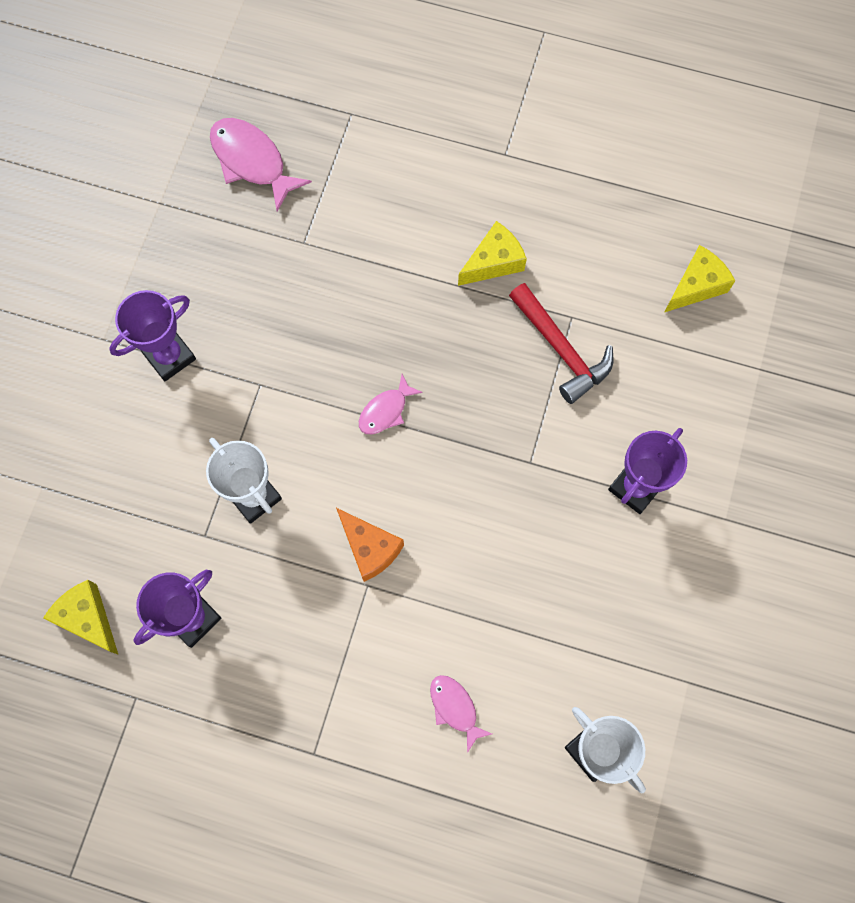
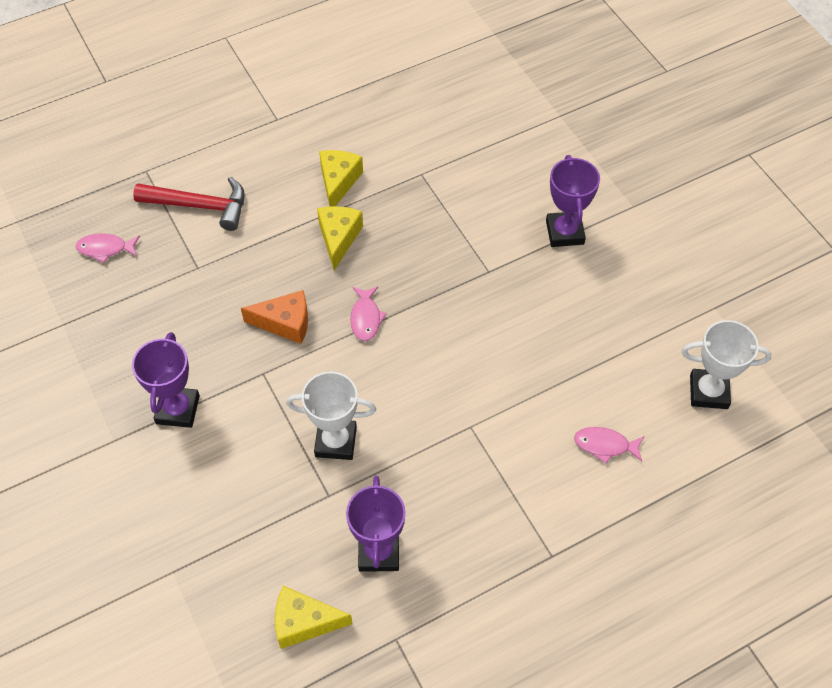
camera: 45 degrees left, 15 degrees down
(252, 161) = (105, 249): pink fish -> pink fish, size x0.58
(370, 548) = (447, 404): orange cheese -> orange cheese (285, 323)
(561, 349) = (435, 196): red hammer -> red hammer (200, 206)
(696, 286) = (474, 101): yellow cheese -> yellow cheese (338, 238)

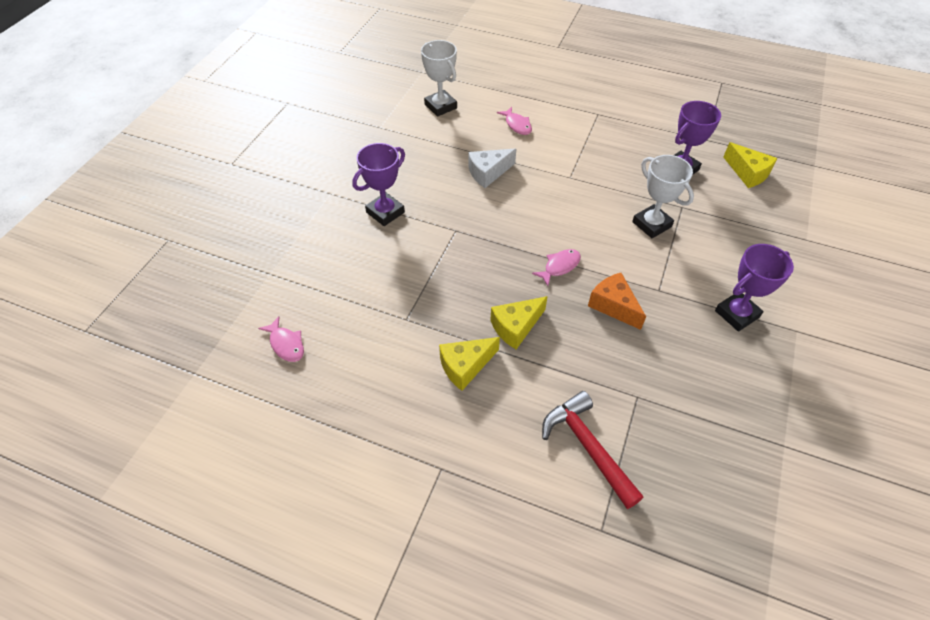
camera: 130 degrees left, 5 degrees down
(105, 249) = (700, 482): pink fish -> pink fish (286, 344)
(546, 355) = (488, 173): none -> white cheese

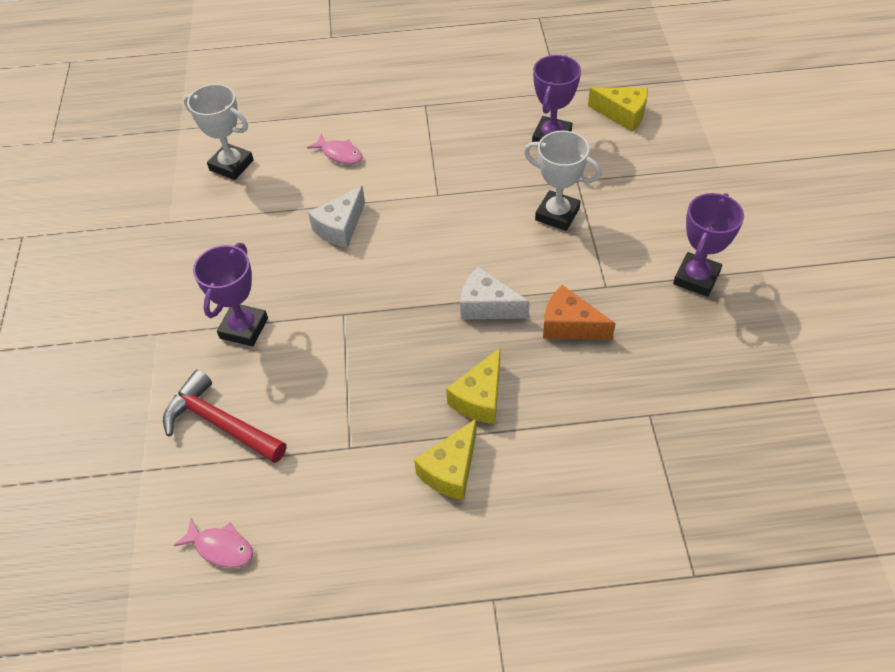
camera: 25 degrees left, 0 degrees up
(559, 266) = (487, 306): pink fish -> white cheese
(587, 447) = (631, 495): red hammer -> red hammer (220, 423)

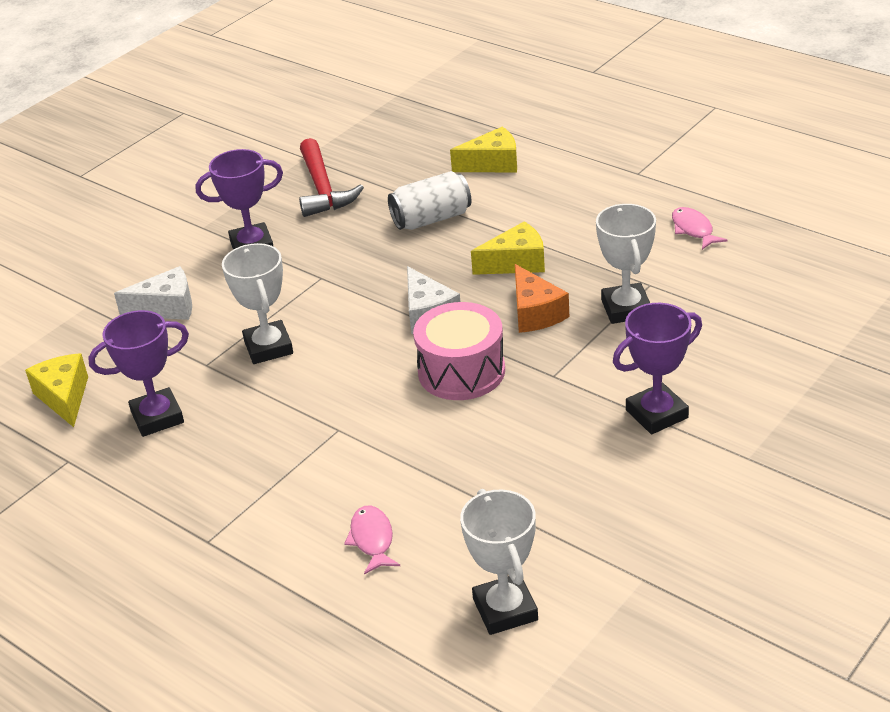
camera: 135 degrees left, 15 degrees down
(220, 423) = (743, 351): red hammer -> red hammer (323, 189)
(221, 548) = (805, 277): pink fish -> pink fish (693, 230)
(340, 227) = (468, 454): white cheese -> white cheese (167, 307)
(346, 408) = (626, 308): none -> white trophy
(409, 277) = (461, 371): none -> pink drum
(451, 470) = (589, 237): yellow cheese -> yellow cheese (492, 164)
(569, 325) = (387, 269): orange cheese -> orange cheese (535, 313)
(605, 399) = (431, 219): none -> white can

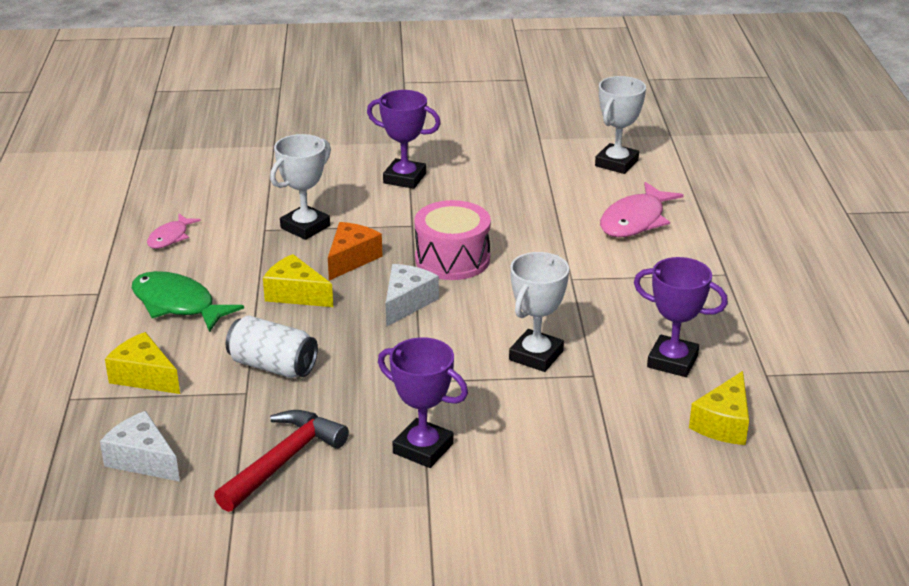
camera: 135 degrees left, 5 degrees down
(167, 307) = (561, 443): white cheese -> white cheese (143, 459)
(372, 540) = (635, 220): pink fish -> pink fish, size x1.72
(573, 203) = (178, 304): none -> green fish

